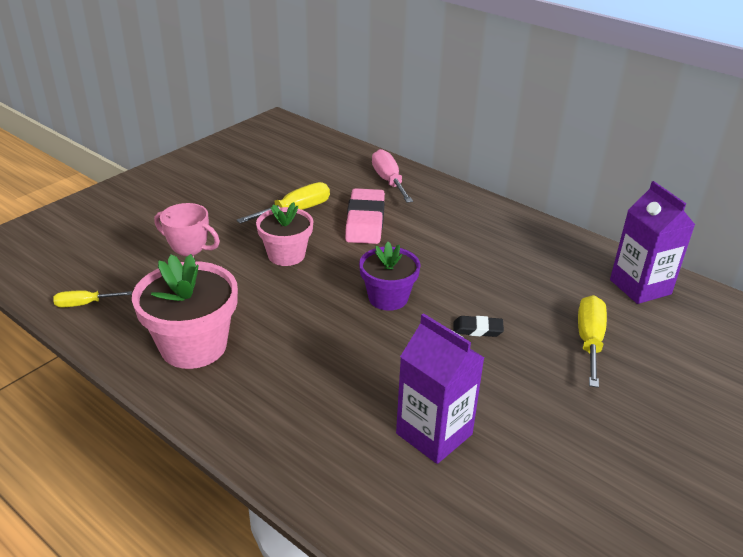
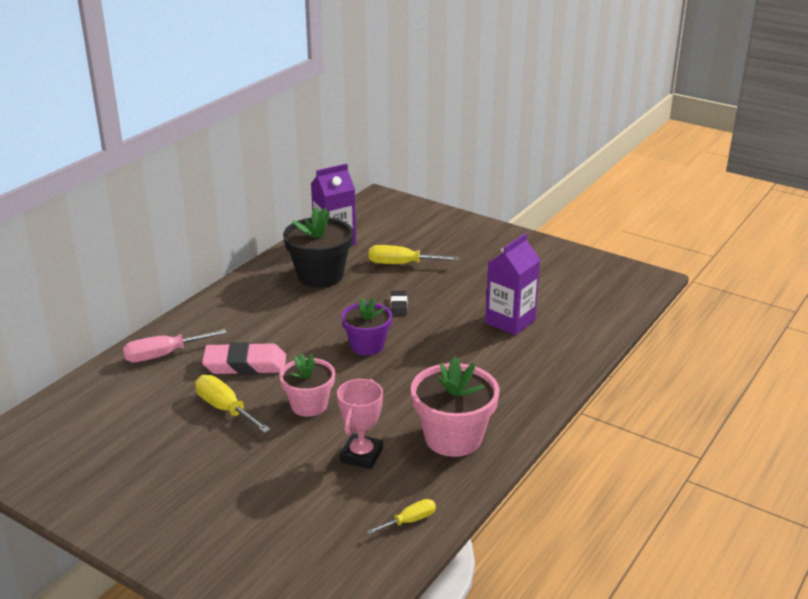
camera: 95 degrees left, 5 degrees down
(84, 304) = (410, 521): yellow screwdriver -> yellow screwdriver turned 105 degrees counterclockwise
(547, 272) = (320, 276): none -> black flower pot

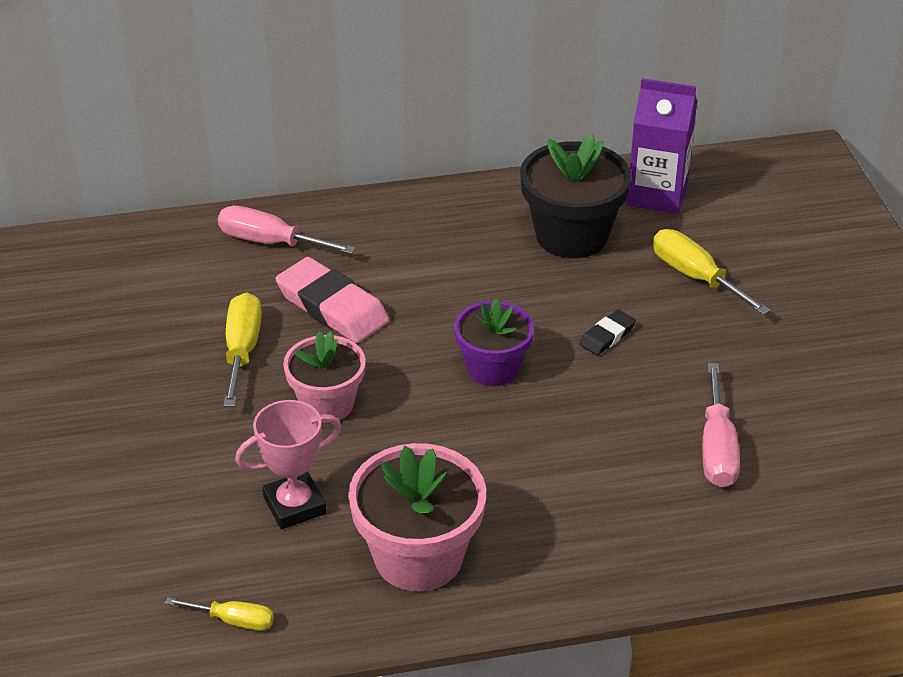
camera: 45 degrees right, 10 degrees up
(510, 321) = (717, 449): purple carton -> pink screwdriver

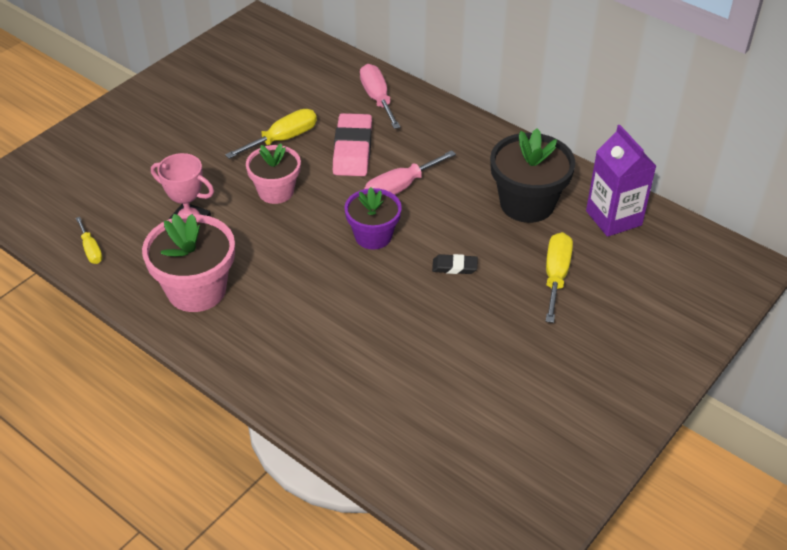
camera: 50 degrees right, 5 degrees up
(717, 449) = (409, 366): pink screwdriver -> pink screwdriver (400, 188)

